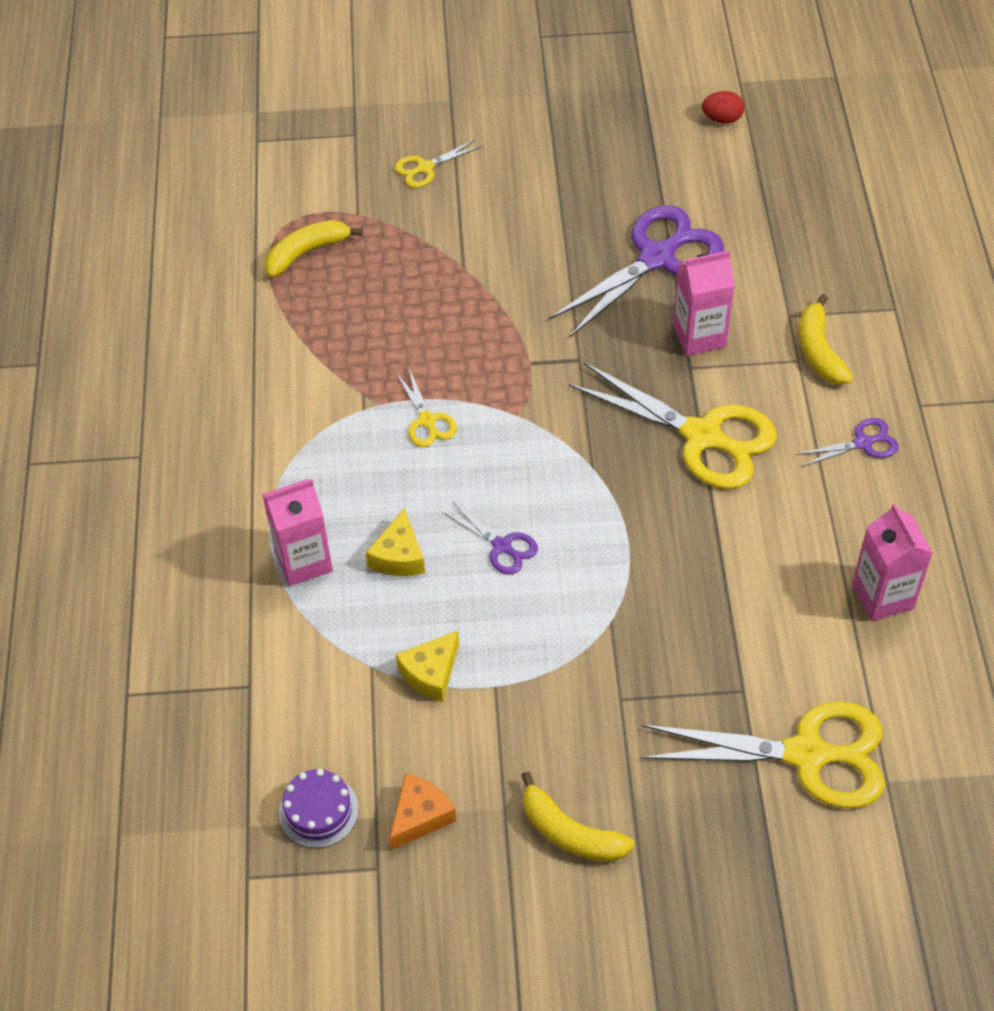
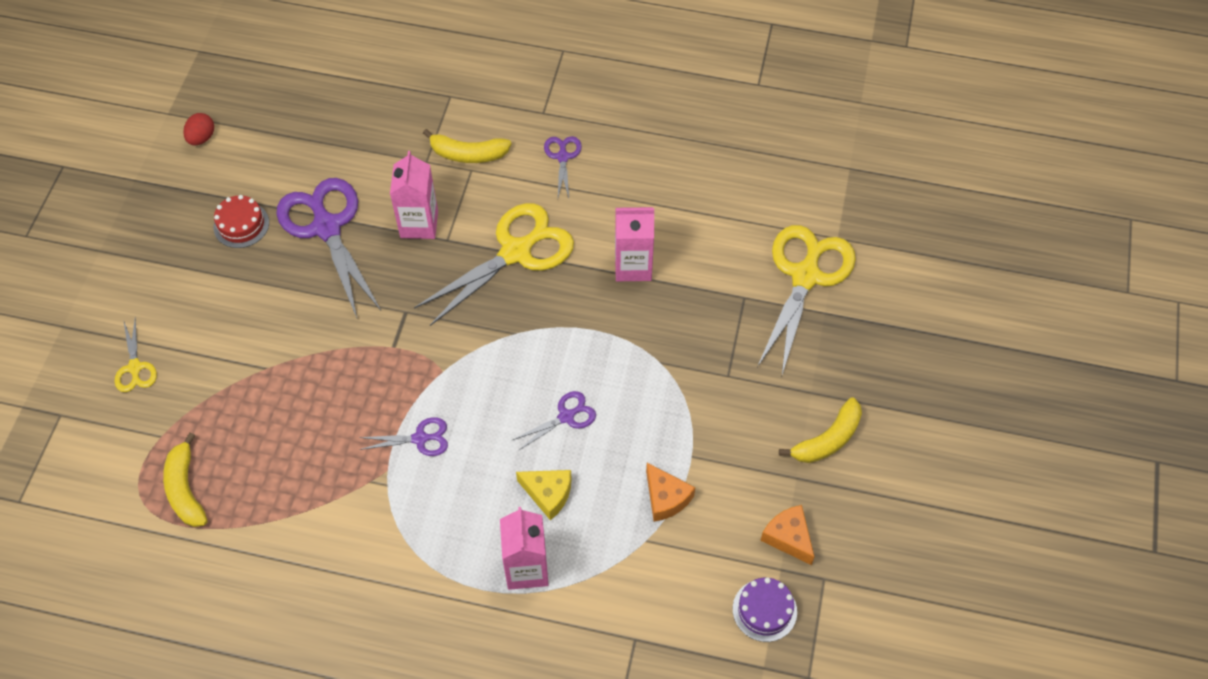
camera: 75 degrees left, 5 degrees up
(427, 421) = (420, 438): yellow scissors -> purple scissors
(431, 673) = (666, 498): yellow cheese -> orange cheese
(627, 188) = (241, 225): none -> red cake
(883, 596) = (695, 190): pink carton -> pink carton (633, 266)

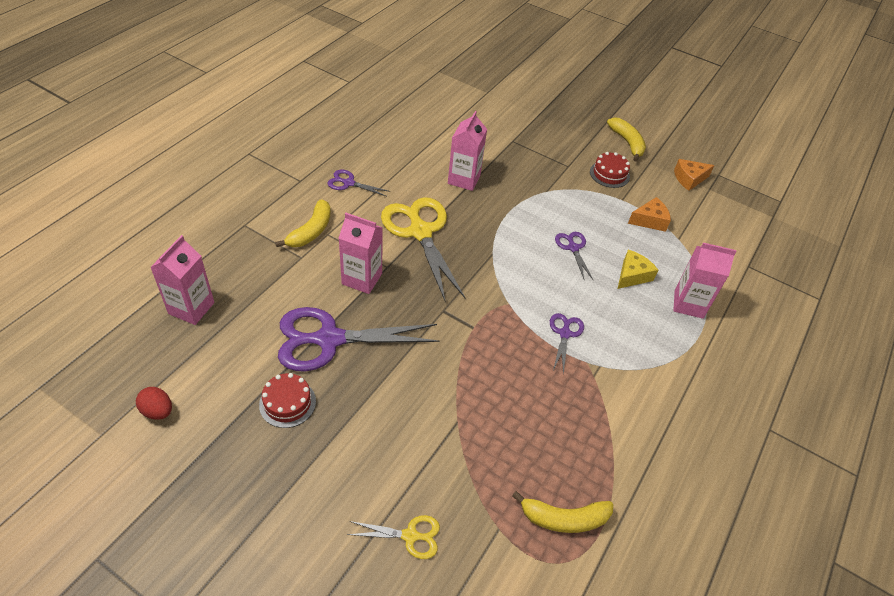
camera: 75 degrees left, 10 degrees down
(322, 106) = (191, 308): none -> pink carton
(739, 430) = (609, 174): none -> red cake
(764, 610) = (736, 204): purple cake -> none
(805, 276) = (508, 113): yellow scissors -> none

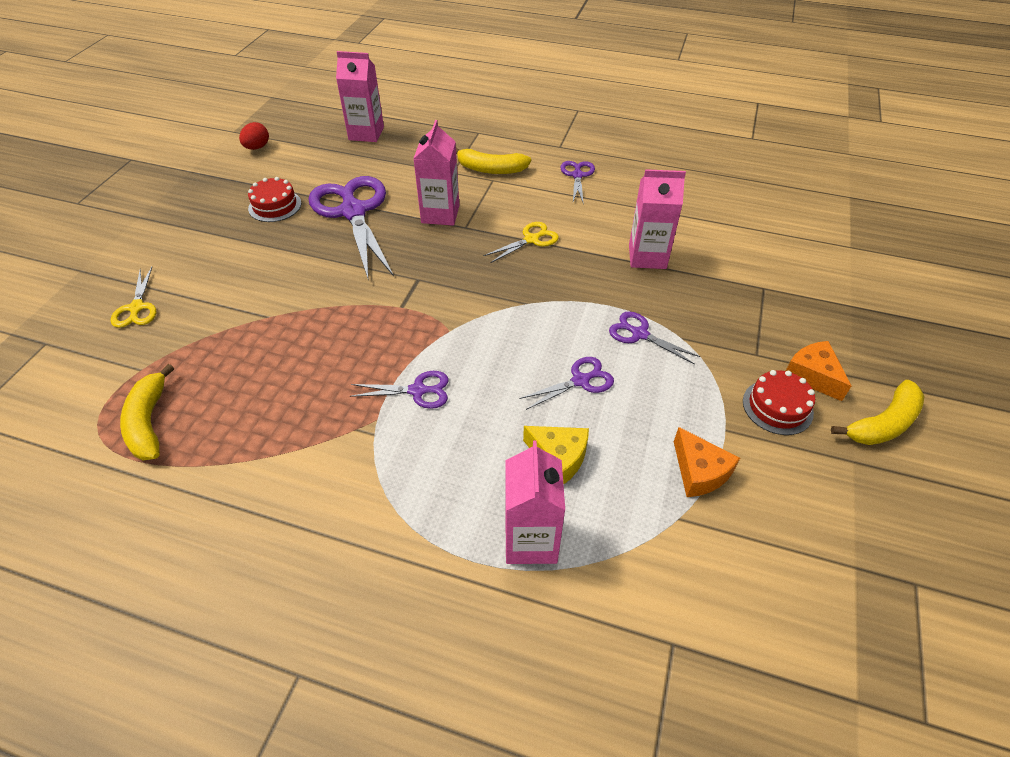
camera: 80 degrees right, 0 degrees up
(420, 232) = (531, 239): yellow scissors -> yellow scissors, size x0.47
(538, 208) = (639, 334): none -> purple scissors
(689, 179) = (858, 529): orange cheese -> orange cheese (812, 376)

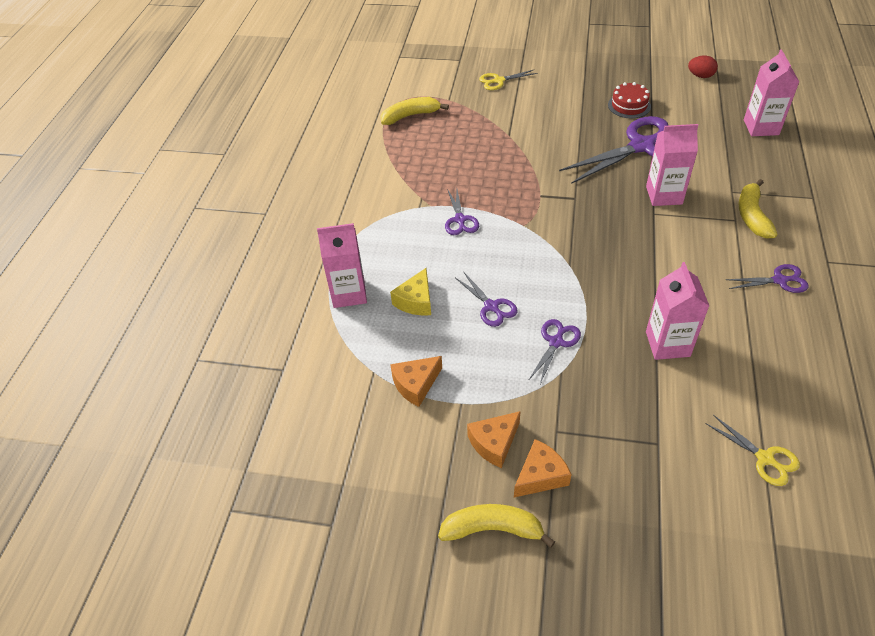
camera: 85 degrees right, 0 degrees up
(531, 239) = (656, 258): yellow scissors -> yellow scissors (765, 458)
(777, 407) = (494, 443): red cake -> orange cheese
(882, 423) = (492, 529): yellow banana -> yellow banana turned 135 degrees clockwise

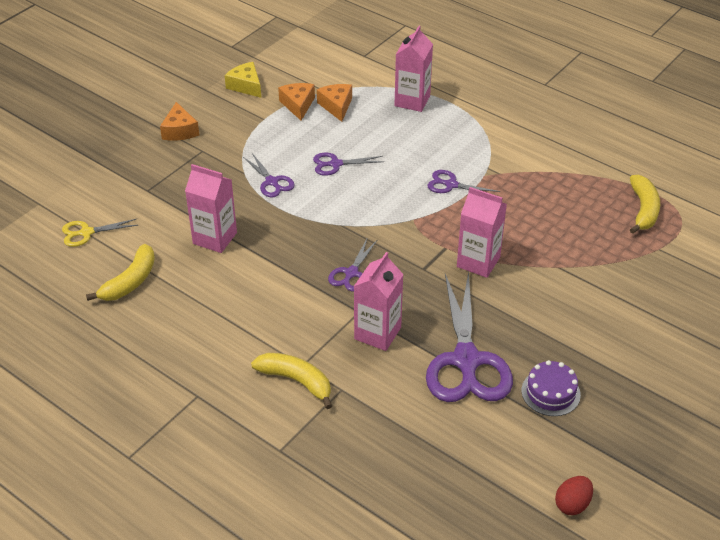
camera: 115 degrees right, 5 degrees down
(416, 301) = (375, 129): yellow cheese -> yellow cheese (246, 86)
(492, 529) = (167, 100): yellow banana -> yellow banana (130, 281)
(494, 443) = (220, 121): orange cheese -> orange cheese (336, 106)
(498, 81) = (675, 303): yellow scissors -> none
(629, 105) = (550, 392): red cake -> purple cake
(761, 127) = (424, 491): pink carton -> pink carton (478, 262)
(779, 280) = (209, 345): purple scissors -> purple scissors (351, 273)

